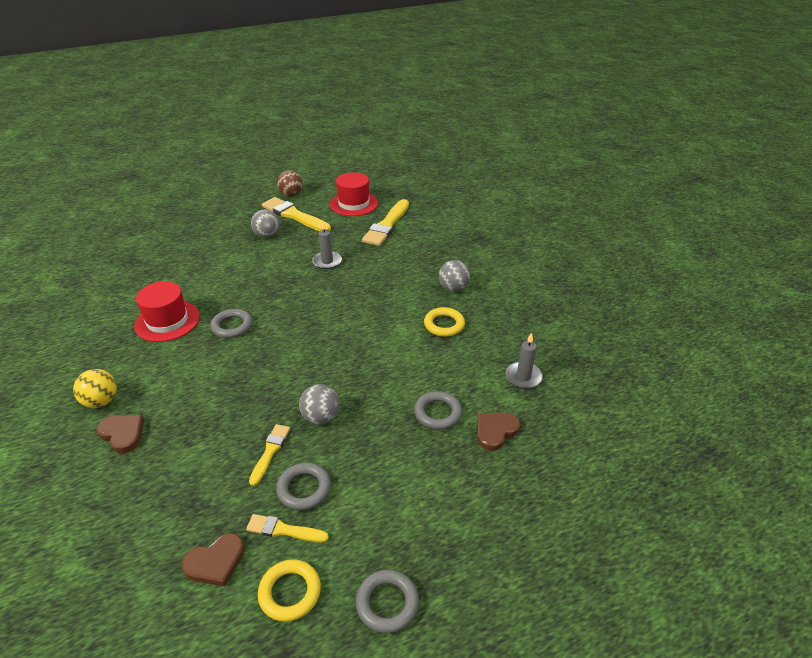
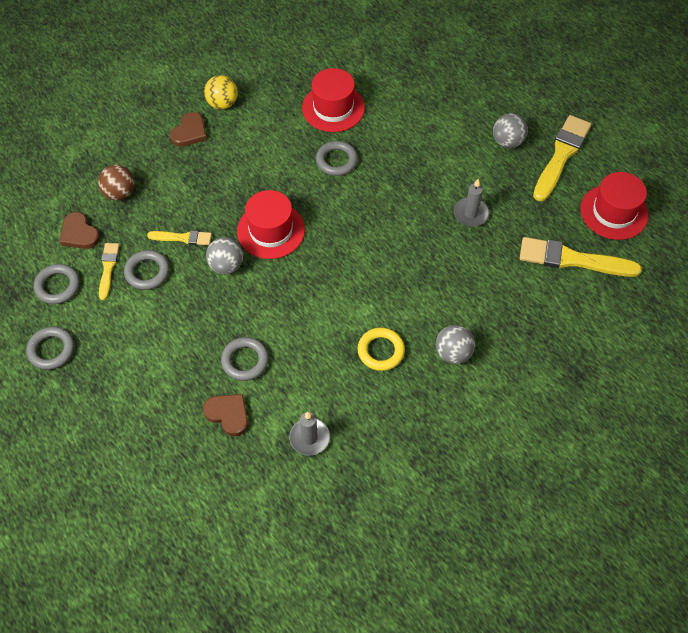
camera: 80 degrees right, 20 degrees up
(290, 592) = (58, 286): yellow ring -> grey ring
(291, 194) = (611, 139): brown ball -> brown ball (120, 193)
(292, 379) = (271, 230): none -> red hat

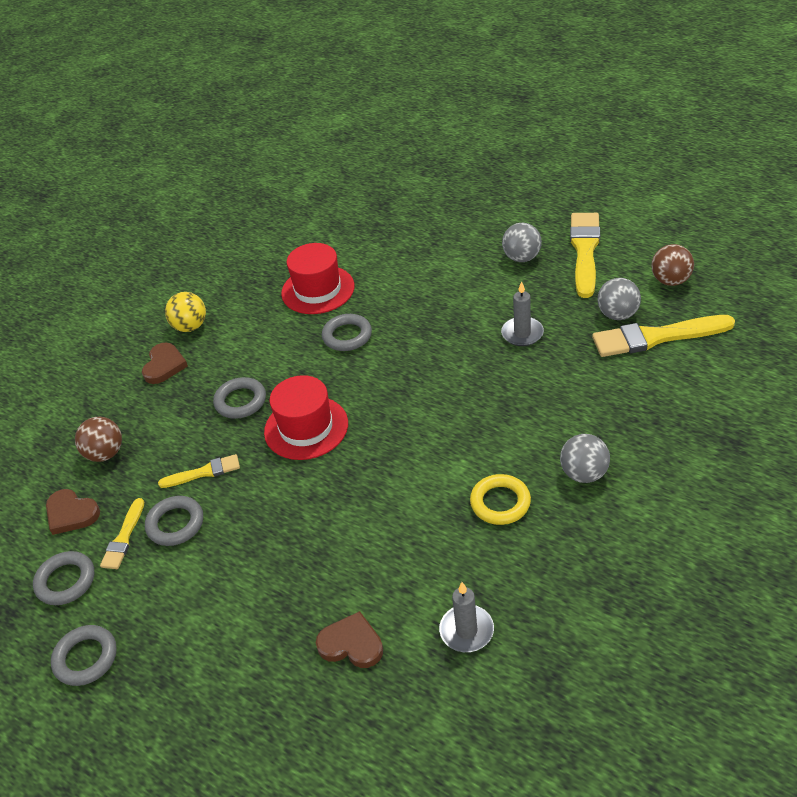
camera: 15 degrees left, 15 degrees down
(108, 268) = (124, 538): yellow brush -> yellow brush turned 150 degrees counterclockwise
(226, 265) = (270, 482): grey ball -> grey ball (617, 314)
(245, 361) = (343, 575): grey ring -> grey ring (240, 401)
(614, 212) = (670, 281): red hat -> brown ball

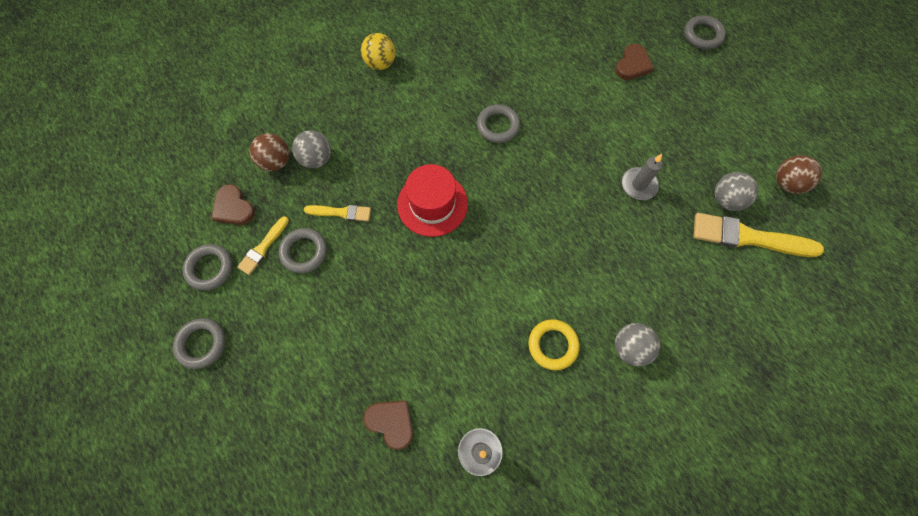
camera: 15 degrees right, 25 degrees up
(164, 365) = (347, 94): brown heart -> brown heart (632, 65)
(240, 401) = (392, 156): grey ring -> grey ring (702, 35)
(318, 290) = (492, 68): red hat -> none
(522, 258) = (671, 105): grey ball -> grey ball (316, 159)
(585, 251) = (727, 120): yellow brush -> none

